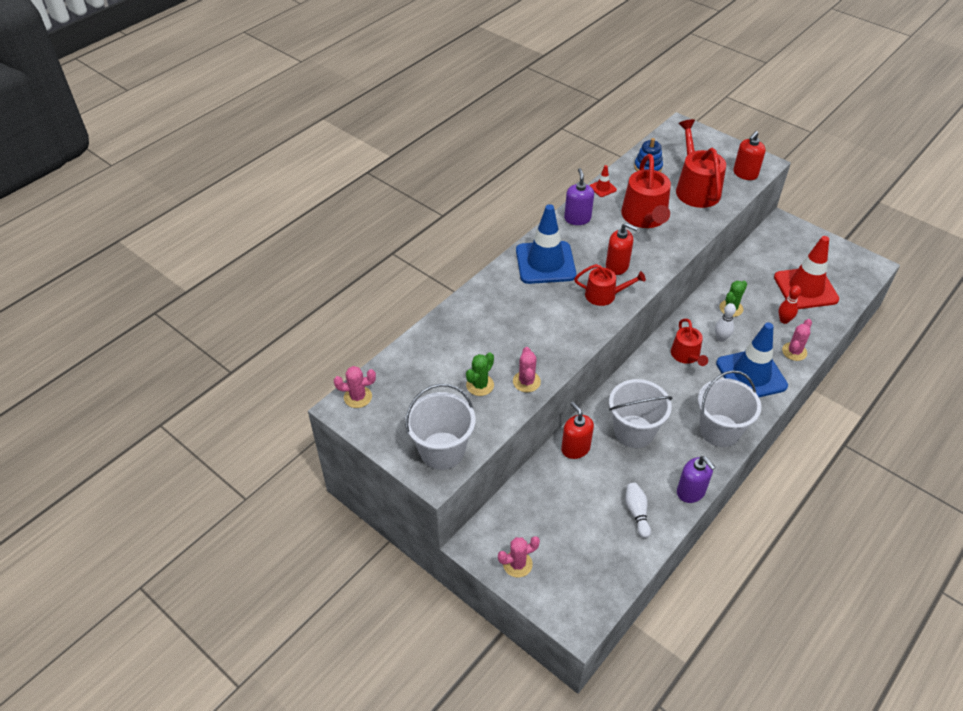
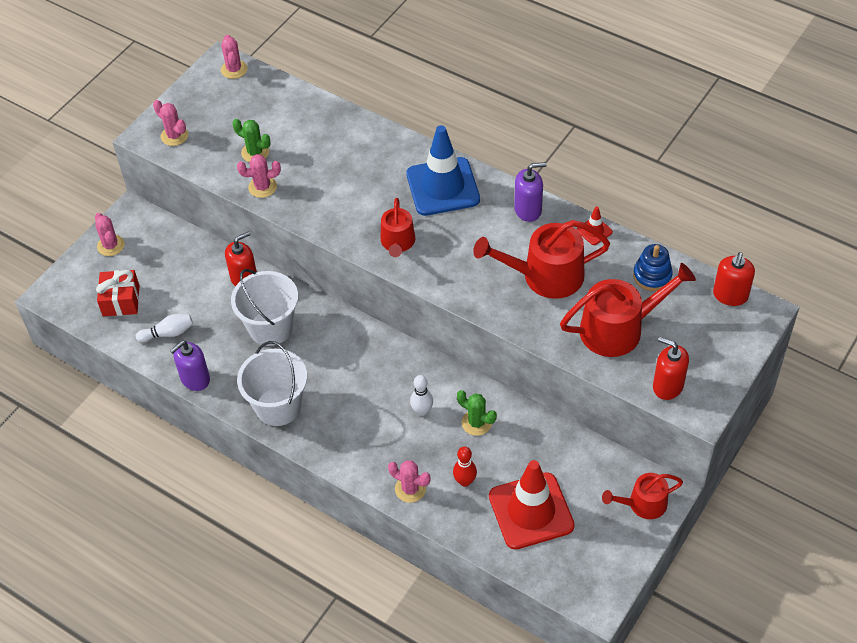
camera: 85 degrees right, 5 degrees up
(442, 450) = (174, 136): white bucket -> pink cactus
(593, 554) = (121, 301): none -> red gift
(617, 266) = (448, 252): red soap dispenser -> red soap dispenser (730, 295)
(686, 355) = (388, 375): red watering can -> red watering can (643, 504)
(751, 375) = (365, 440): blue traffic cone -> none

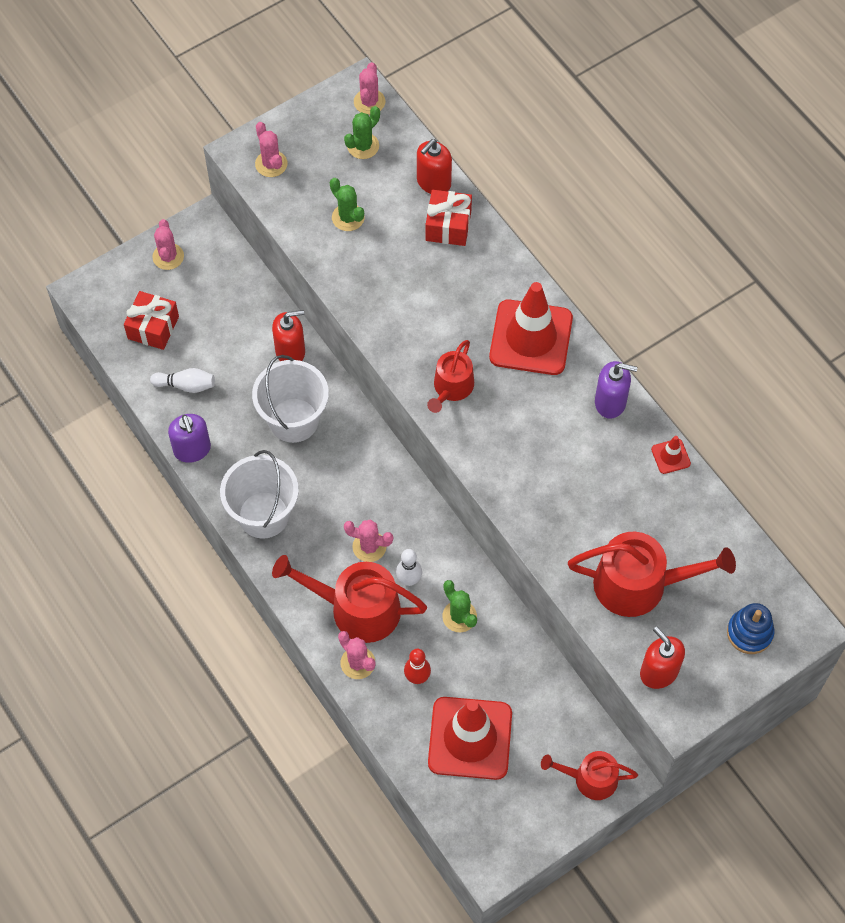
camera: 20 degrees right, 10 degrees up
(195, 379) = (192, 449): purple soap dispenser -> purple soap dispenser turned 90 degrees counterclockwise
(243, 100) = (363, 146): none -> green cactus
(262, 187) = (338, 264): pink cactus -> pink cactus (369, 546)
(338, 132) = (448, 226): none -> red gift
(443, 187) = (531, 338): blue traffic cone -> red traffic cone
(545, 276) = (591, 490): red watering can -> red watering can (357, 609)
(652, 276) = (707, 536): blue stacking toy -> blue stacking toy (749, 633)
(730, 295) = (781, 593): red soap dispenser -> red soap dispenser (433, 182)

